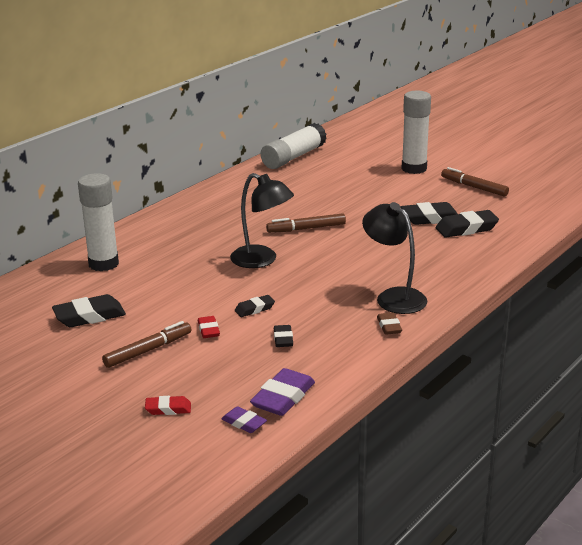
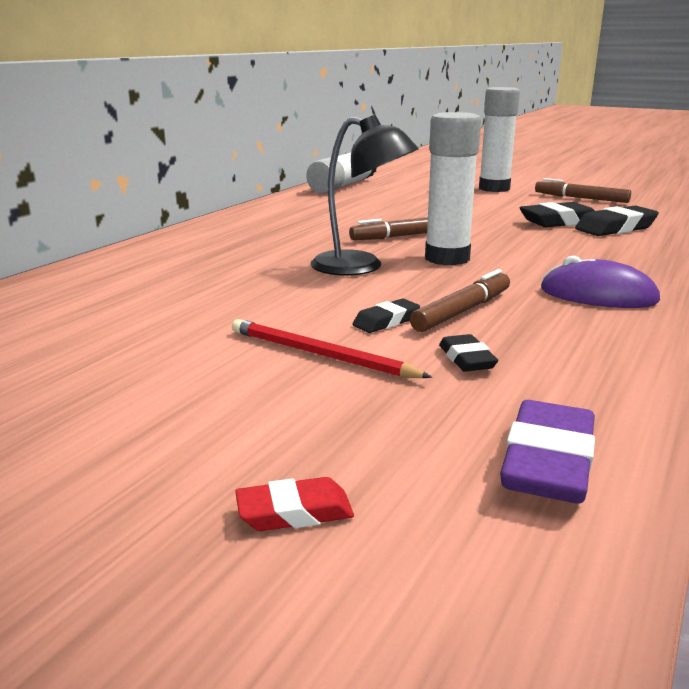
camera: 10 degrees left, 5 degrees down
(89, 316) = (85, 348): black eraser -> none
(103, 264) = (107, 282): white glue stick -> white glue stick (447, 258)
(148, 350) = (212, 394): brown marker -> brown marker (462, 311)
(208, 330) = (320, 355): red eraser -> red pencil
(244, 423) = (500, 531): purple eraser -> none
(389, 326) = (632, 331): brown eraser -> none
(394, 297) = (598, 295): black lamp -> purple mouse

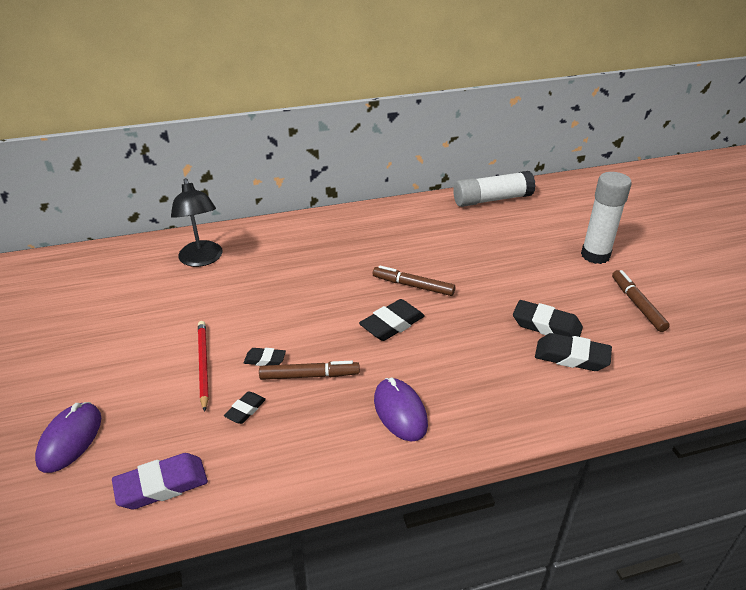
camera: 45 degrees right, 15 degrees up
(294, 512) = (70, 439): red eraser -> purple mouse
(361, 267) = (335, 305): black lamp -> black lamp (202, 259)
(447, 258) = (392, 324): white glue stick -> black eraser

